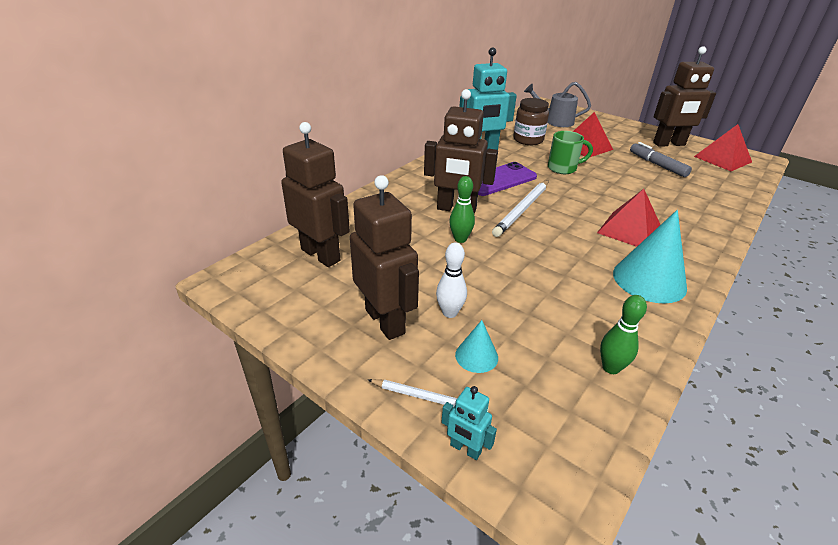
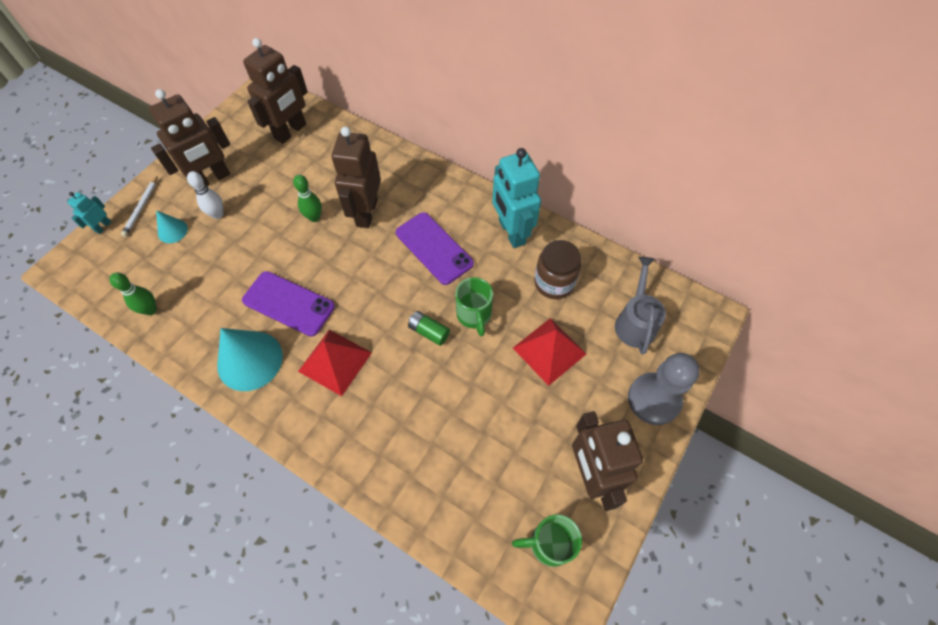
camera: 85 degrees right, 25 degrees up
(522, 210) = (370, 267): white pencil -> none
(573, 255) = (289, 303): none -> purple phone
(584, 186) = (429, 332): none -> green battery
(609, 123) = (654, 399): none -> grey pawn
(657, 165) = (507, 435): grey marker -> none
(722, 159) = (549, 543): red pyramid -> green mug

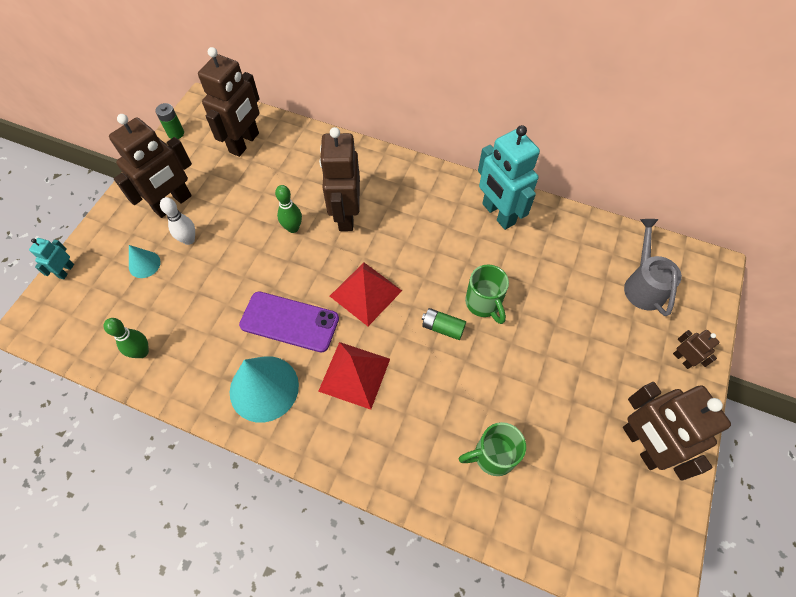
camera: 10 degrees left, 0 degrees up
(141, 208) = (104, 244): white pencil -> none
(231, 114) = (176, 133): none -> green battery
(434, 248) = (425, 241): purple phone -> none
(549, 351) = (568, 327): red pyramid -> red pyramid (365, 293)
(549, 543) = (621, 523): green mug -> green mug (492, 455)
(554, 283) = (554, 258): brown jar -> none
(654, 399) = (682, 359): grey pawn -> brown robot

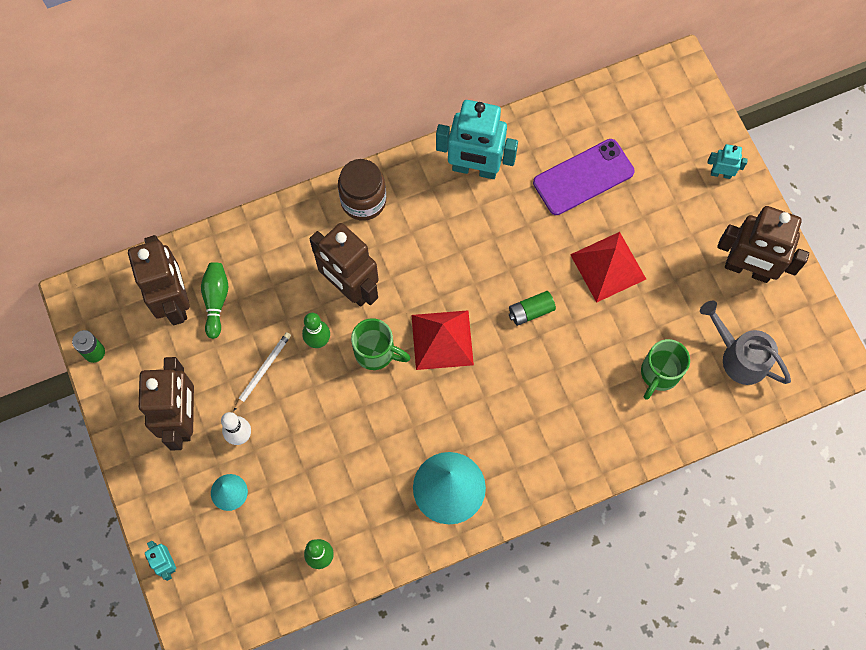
camera: 45 degrees left, 10 degrees up
(244, 217) = (262, 370): none -> white pencil
(265, 160) = (216, 301): none -> green bowling pin
(289, 321) = (409, 420): purple phone -> purple phone (583, 177)
(354, 374) = (504, 411): red pyramid -> red pyramid (608, 266)
(408, 177) = (363, 200): none -> brown jar
(484, 303) = (541, 261): green mug -> green mug (376, 352)
(643, 284) = (642, 133): grey watering can -> grey watering can (739, 356)
(682, 359) = (720, 173): brown robot -> turquoise robot

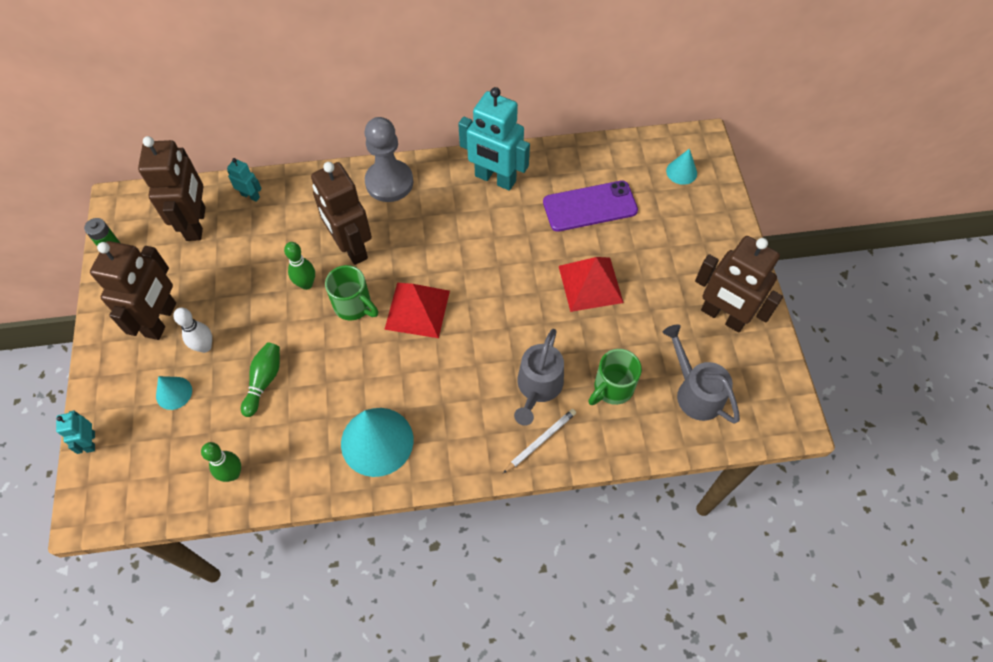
camera: 15 degrees right, 10 degrees down
(216, 301) = (232, 231): green bowling pin -> green bowling pin (264, 381)
(262, 370) = (247, 297): white pencil -> white pencil (540, 440)
(363, 200) = (389, 182): brown jar -> grey pawn
(531, 311) = (507, 305): green battery -> none
(587, 392) = (538, 388): none -> grey watering can
(667, 112) = (681, 172): none -> turquoise cone
(720, 173) = (717, 231): turquoise robot -> turquoise robot (250, 196)

